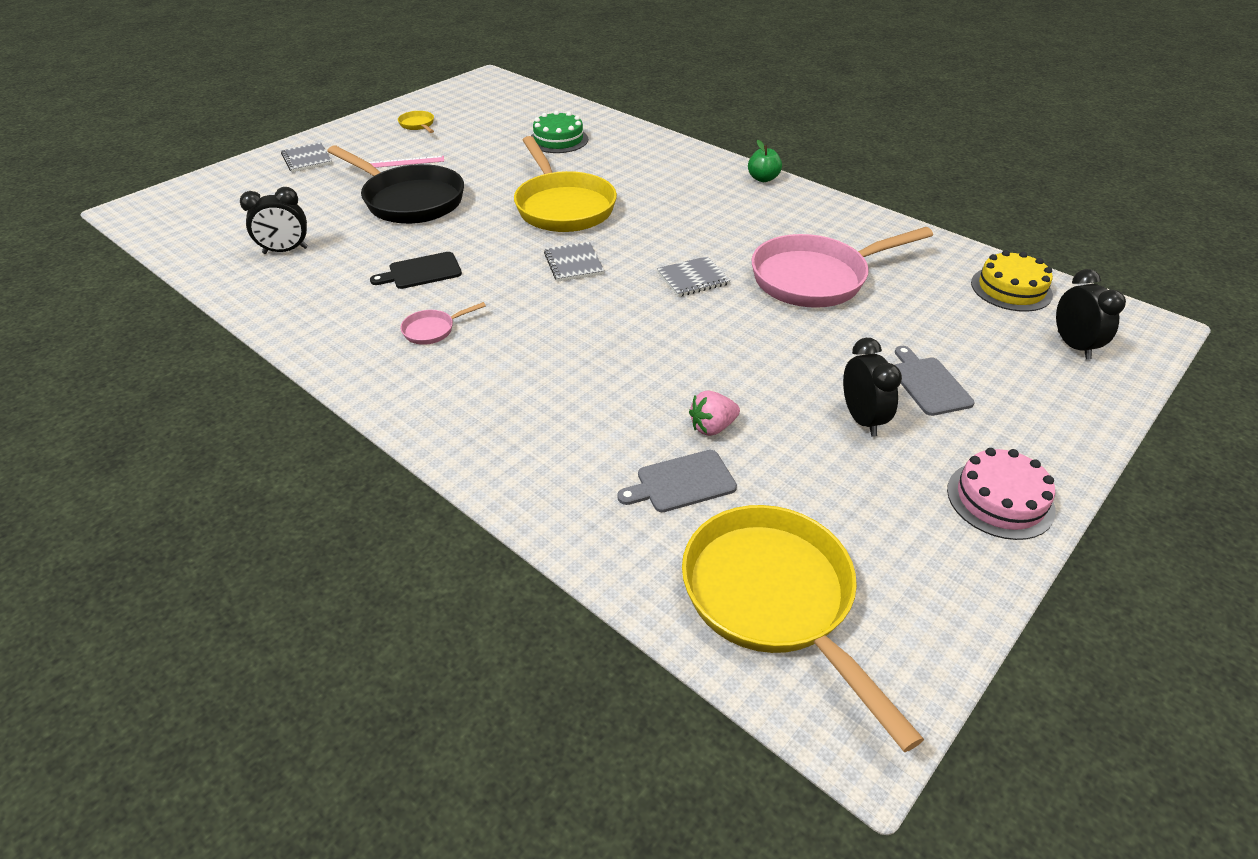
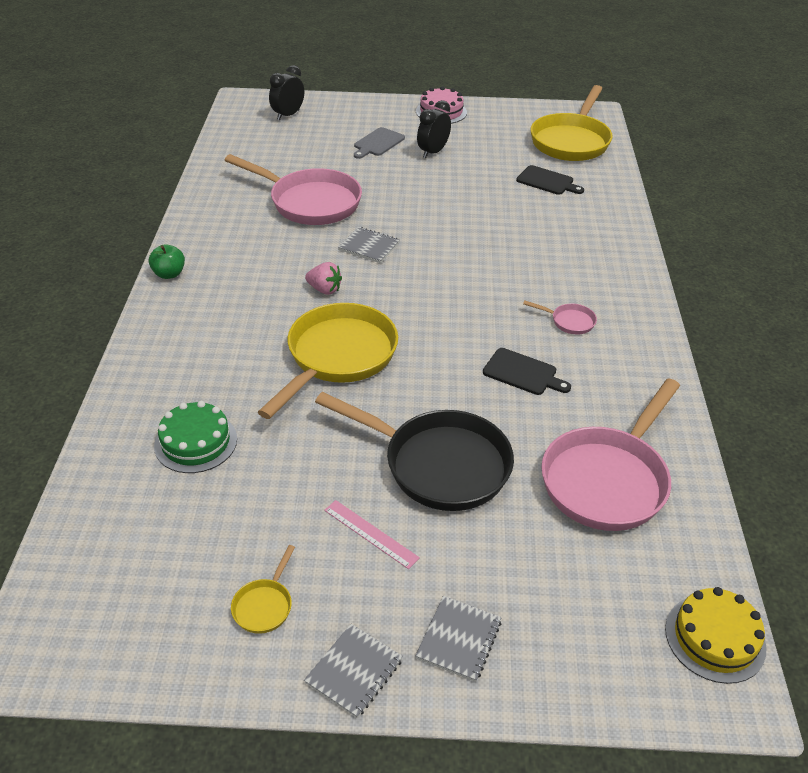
camera: 130 degrees left, 0 degrees up
(285, 251) = (607, 479): black clock -> pink pan
(409, 200) = (438, 464): black pan -> black pan turned 120 degrees clockwise
(573, 263) = (415, 305): grey notebook -> grey notebook (354, 671)
(681, 482) = (547, 181): grey cutting board -> black cutting board
(712, 427) = (499, 187): pink strawberry -> pink strawberry (324, 289)
(1011, 289) = (243, 140): yellow cake -> yellow cake (715, 638)

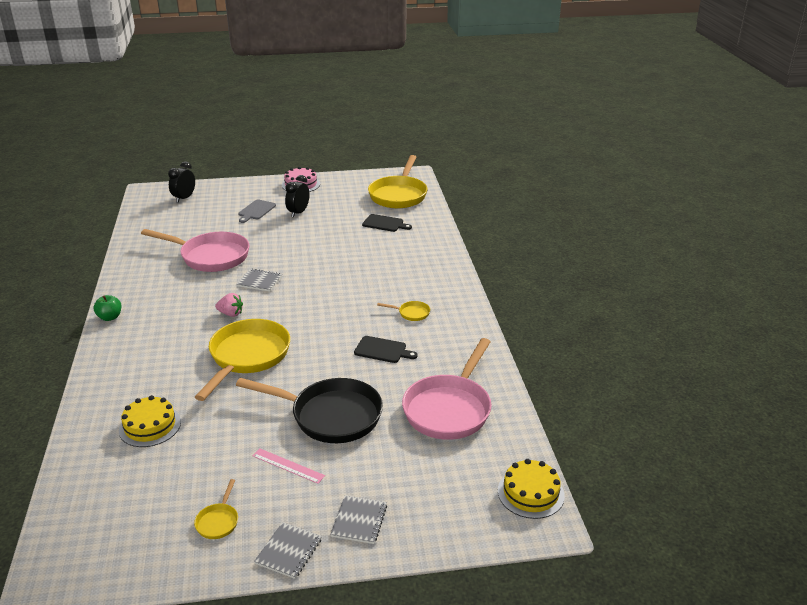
camera: 10 degrees left, 10 degrees down
(196, 442) = (150, 426): green cake -> yellow cake
(569, 321) = (411, 313): pink pan -> yellow pan

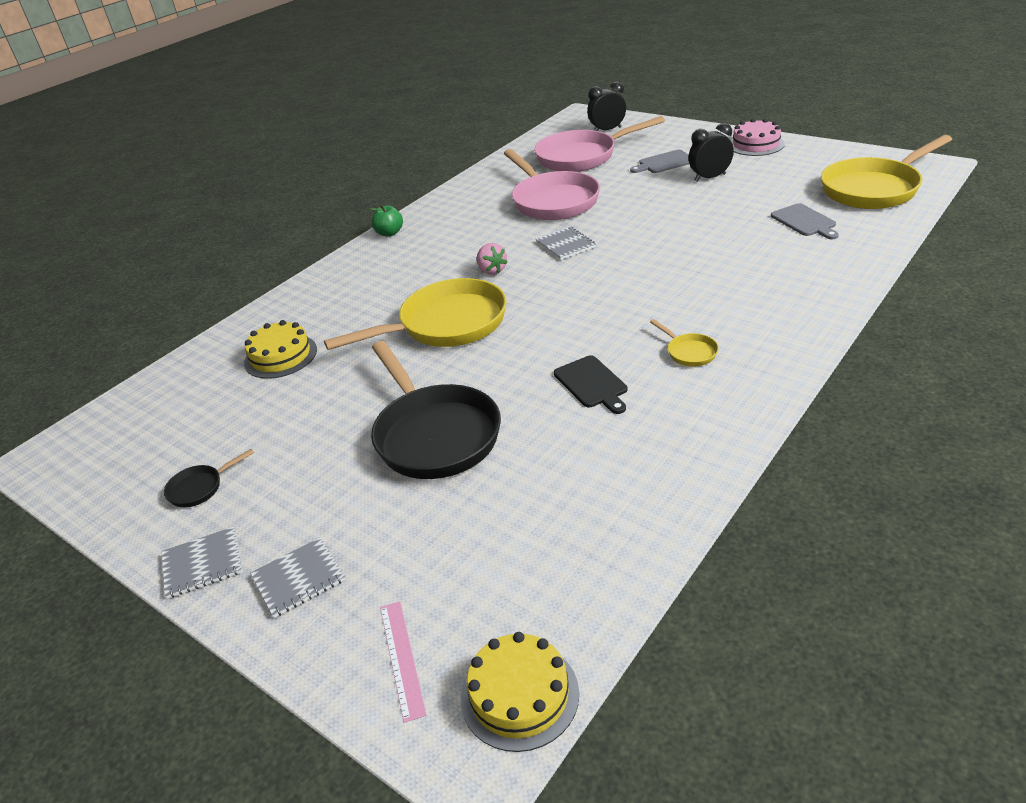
camera: 50 degrees right, 5 degrees up
(218, 521) = (200, 488): yellow pan -> black pan
(288, 466) = (324, 467): pink ruler -> pink ruler (401, 658)
(384, 223) = (804, 221): black cutting board -> grey cutting board
(449, 409) = (572, 504): pink pan -> pink pan (582, 156)

